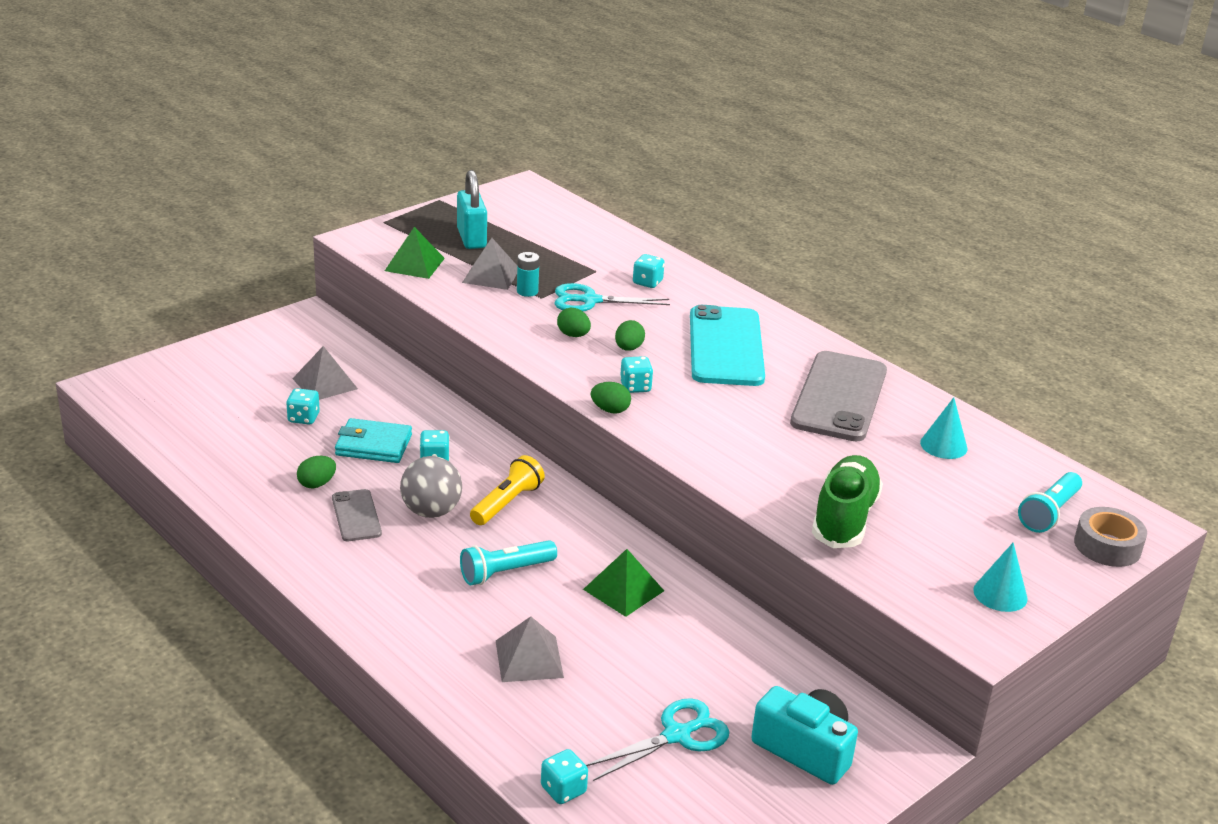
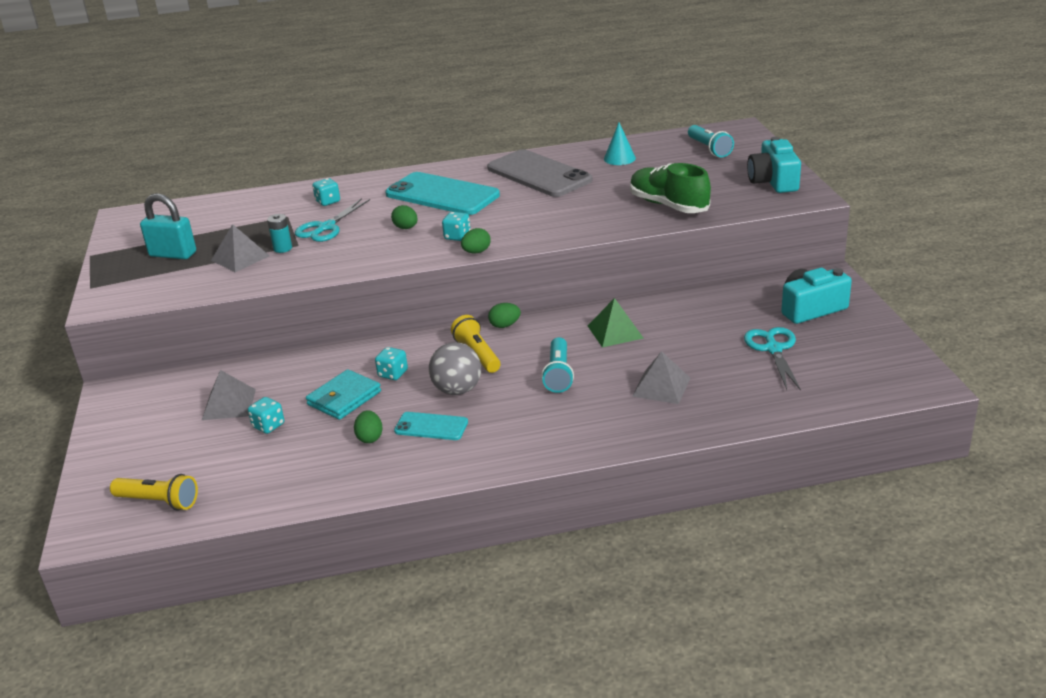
camera: 55 degrees left, 0 degrees up
(164, 403) = (158, 501): none -> yellow flashlight
(356, 516) = (431, 427): grey phone -> turquoise phone
(414, 264) = (179, 287): green pyramid -> none
(563, 790) = (801, 405): turquoise dice -> none
(573, 335) = (365, 244): green egg -> green egg (505, 325)
(1000, 594) = (773, 181): turquoise cone -> turquoise camera
(1107, 546) = (750, 143): grey tape -> none

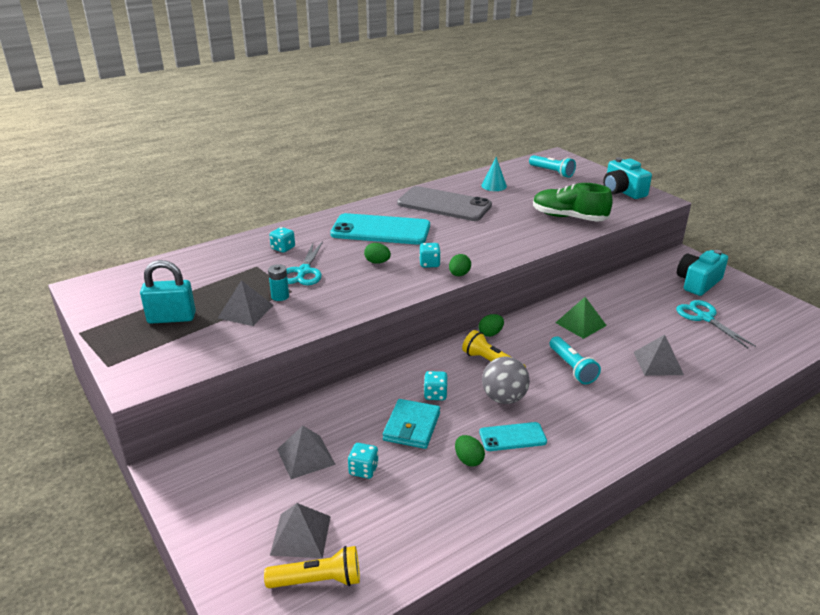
camera: 25 degrees left, 0 degrees up
(173, 465) = (300, 535): none -> grey pyramid

